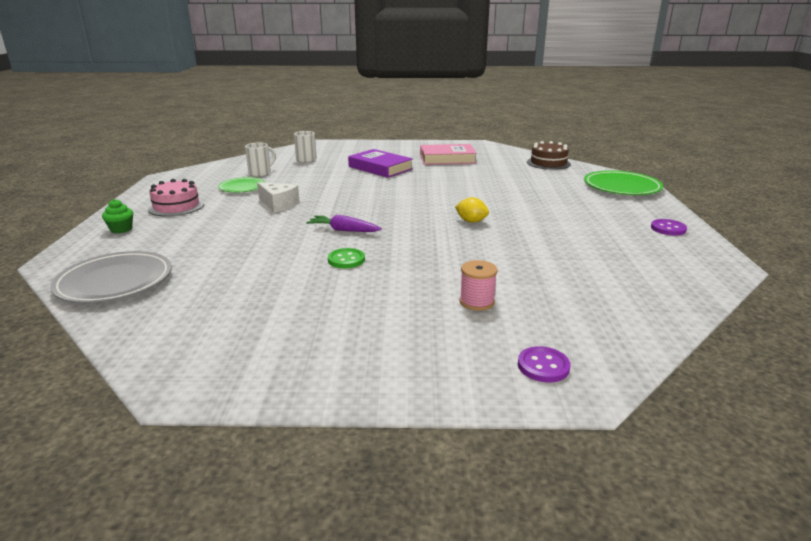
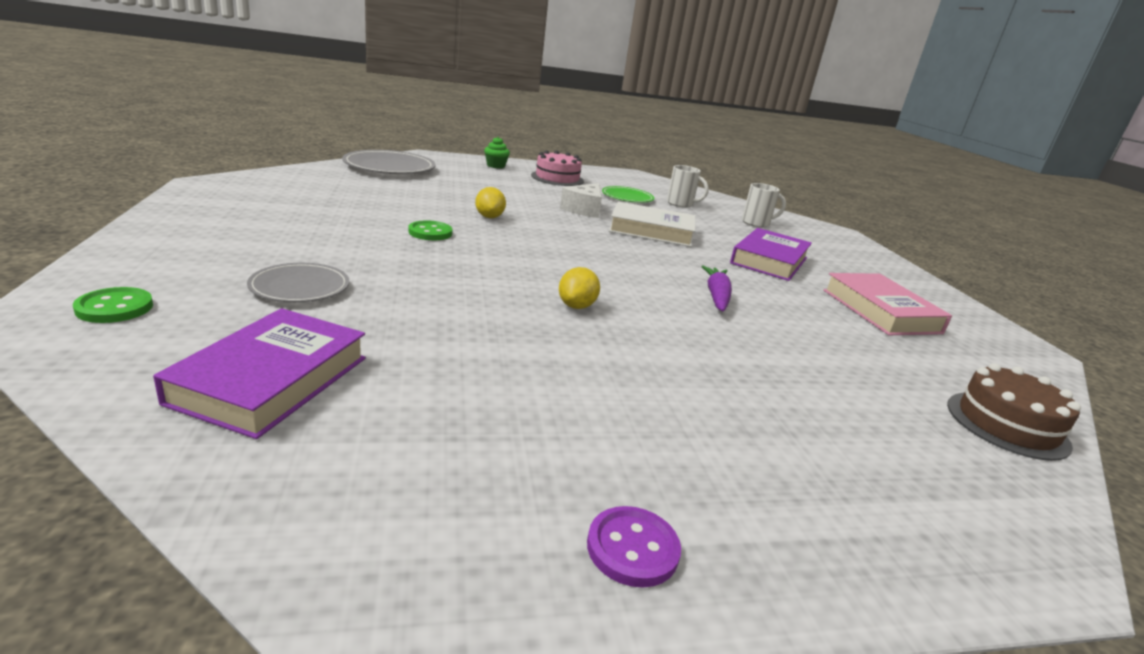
camera: 75 degrees right, 0 degrees up
(301, 238) = (489, 217): none -> yellow lemon
(328, 189) = (651, 231): none -> white book
(344, 230) = (516, 234): purple carrot -> purple carrot (716, 296)
(477, 302) = (300, 287): pink spool -> grey plate
(543, 366) = (115, 308): purple button -> green button
(604, 298) = (271, 379): none -> purple book
(621, 187) = (934, 526): green plate -> none

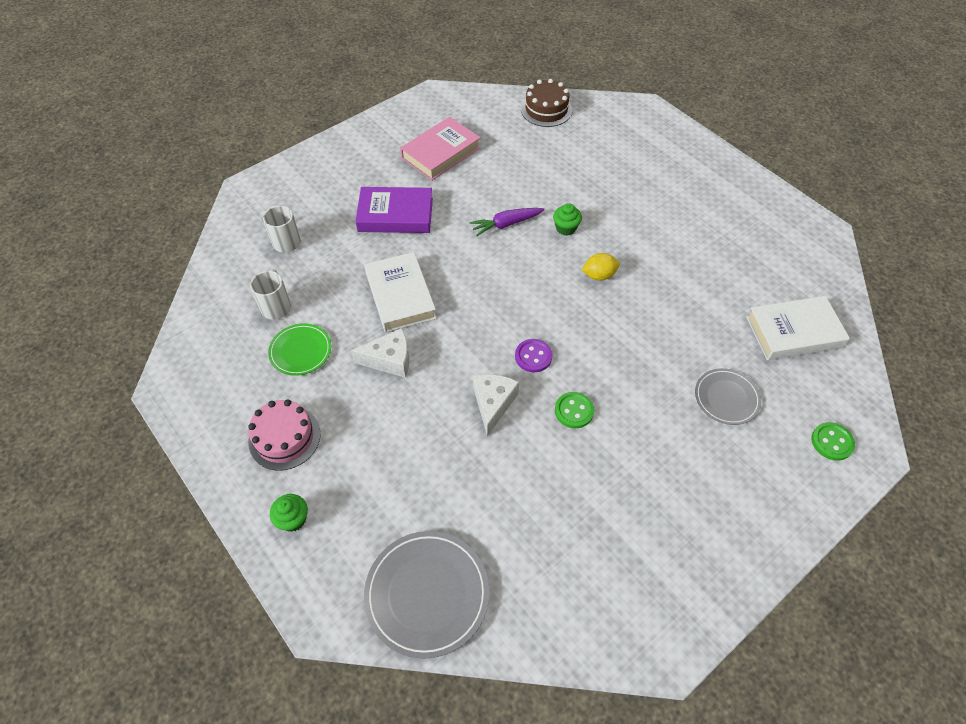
camera: 115 degrees left, 30 degrees up
(271, 379) = (793, 332): purple book -> white book
(489, 217) = (493, 404): yellow lemon -> white cheese
(632, 548) = (746, 193): purple button -> purple button (533, 356)
(681, 322) = (565, 228): none -> green cupcake

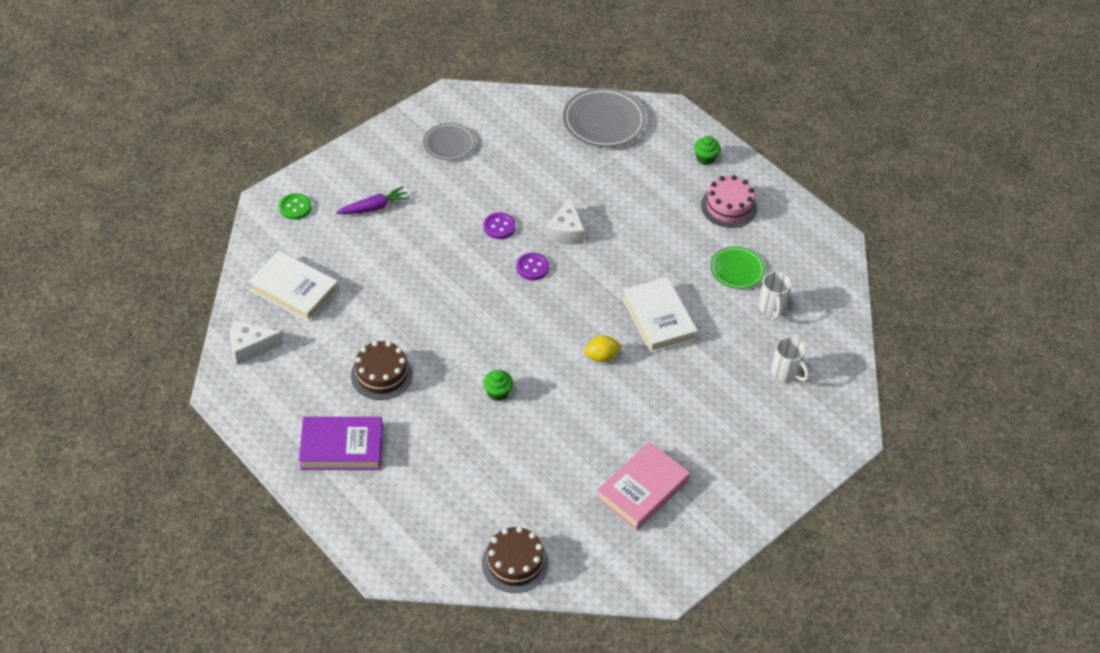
camera: 175 degrees right, 5 degrees down
(389, 360) = (657, 263): white cheese -> white cheese (250, 347)
(395, 215) = (680, 405): purple book -> purple book (342, 447)
(506, 224) = (560, 396): purple carrot -> purple carrot (374, 207)
(574, 411) = (499, 227): green button -> purple button
(599, 275) = (467, 341): yellow lemon -> yellow lemon (601, 356)
(679, 245) = (381, 374): none -> brown cake
(726, 398) = (371, 237): grey plate -> grey plate (449, 144)
(793, 332) = (294, 290): white book -> white book turned 45 degrees clockwise

